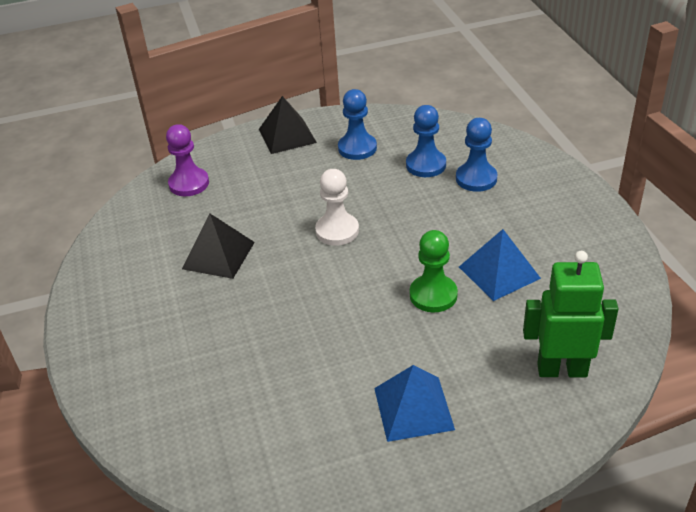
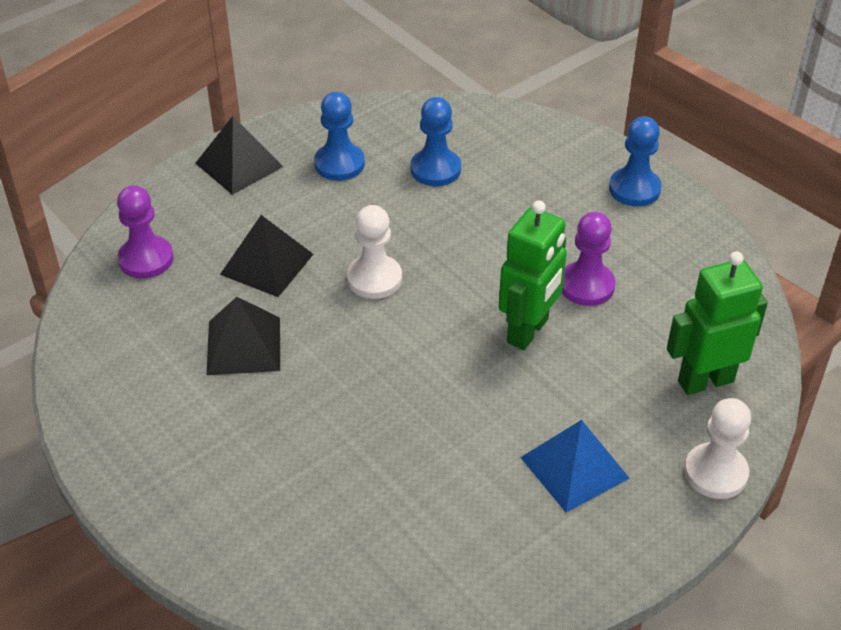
camera: 25 degrees left, 5 degrees up
(267, 204) = (267, 264): none -> black pyramid
(433, 295) = (528, 331): green pawn -> green robot
(476, 179) = (503, 175): blue pawn -> blue pawn (634, 189)
(499, 272) = (586, 285): blue pyramid -> purple pawn
(532, 447) = (715, 473): none -> white pawn

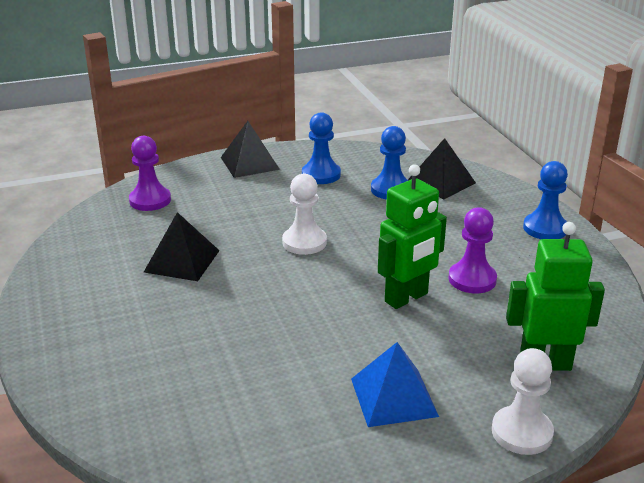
camera: 20 degrees right, 15 degrees down
(267, 264) = (231, 219): black pyramid -> black pyramid (441, 182)

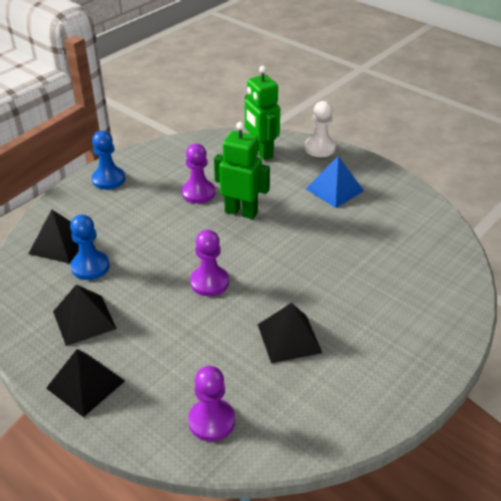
camera: 120 degrees left, 10 degrees up
(304, 242) = (209, 282): white pawn -> purple pawn
(321, 175) = (84, 320): blue pawn -> black pyramid

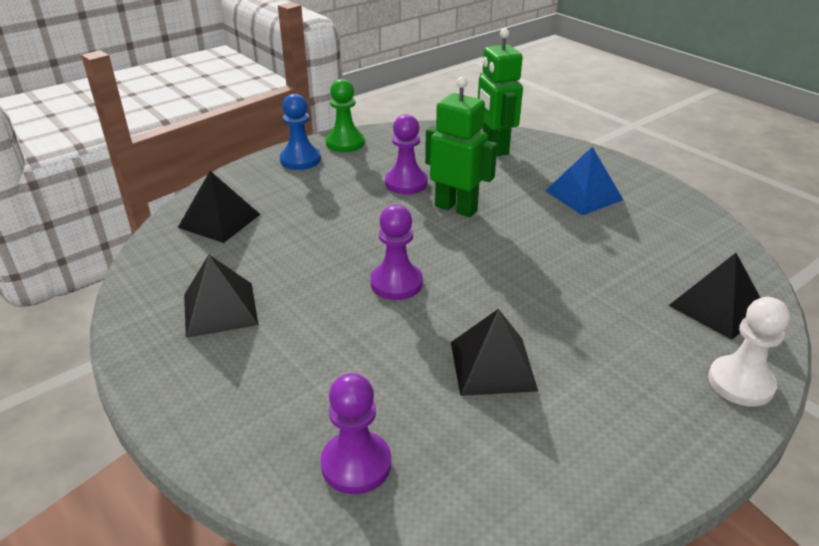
camera: 10 degrees right, 5 degrees down
(85, 384) = (195, 389): black pyramid -> black pyramid (717, 307)
(90, 267) = (248, 249): blue pawn -> none
(141, 159) = (345, 143): none -> green pawn
(319, 148) = (570, 150): white pawn -> white pawn (740, 383)

